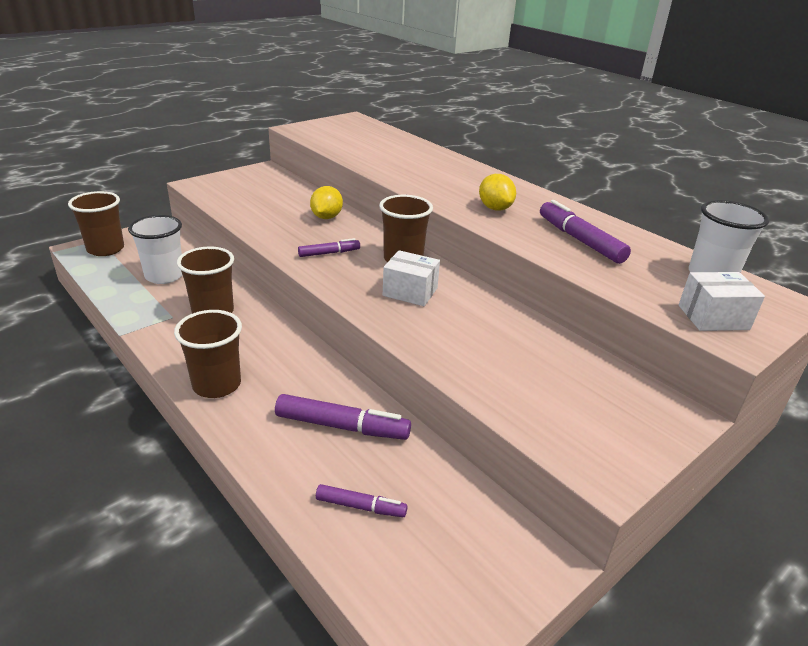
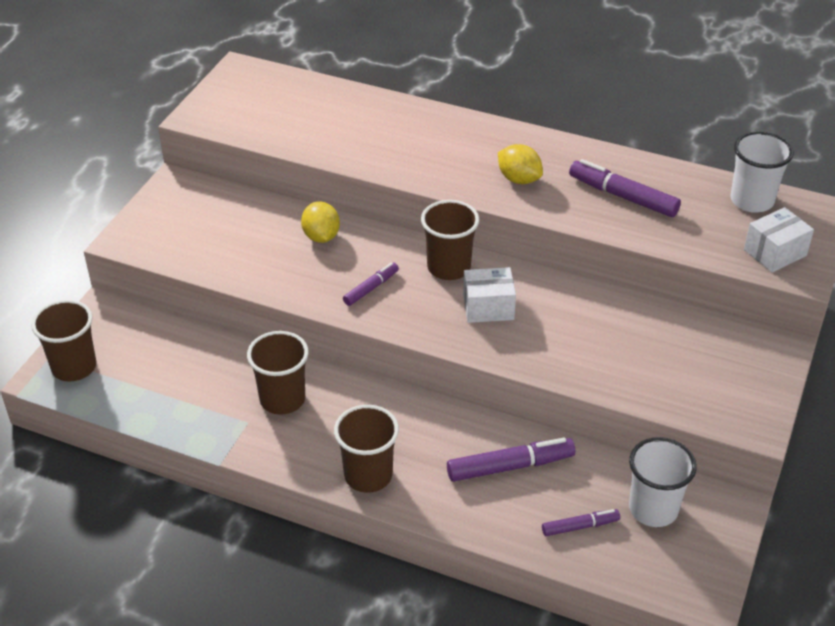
camera: 25 degrees left, 10 degrees up
(164, 276) = (183, 376): white cup -> white cup (653, 509)

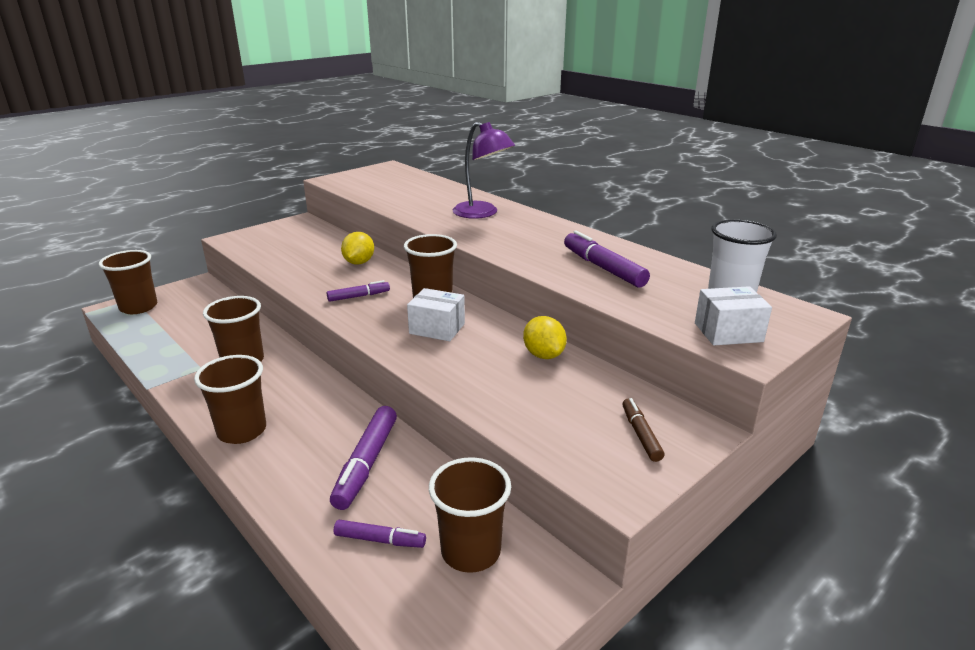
camera: 25 degrees right, 15 degrees down
(437, 138) = (482, 213): none -> purple lamp
(510, 466) = (366, 464): purple marker -> purple marker turned 90 degrees clockwise
(519, 179) = (521, 243): yellow lemon -> yellow lemon (543, 355)
(653, 509) = (471, 551): white cup -> brown cup
(739, 369) = (641, 434): none -> brown marker

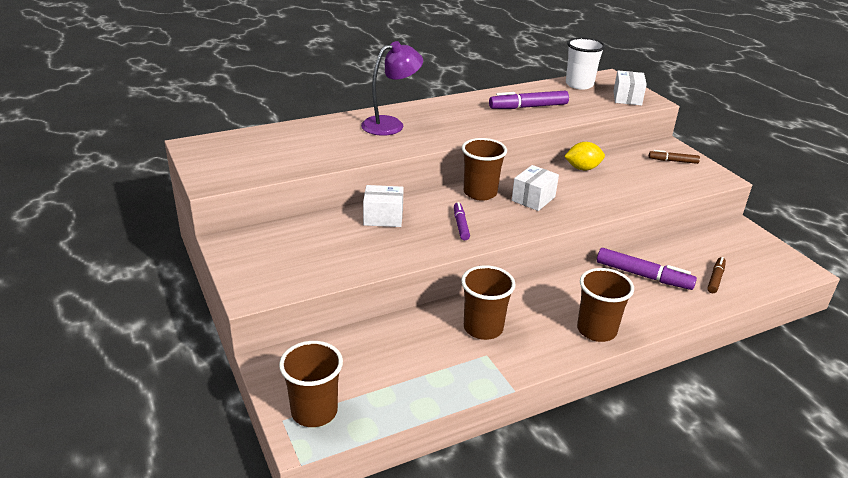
camera: 75 degrees left, 5 degrees up
(359, 262) = (383, 217): yellow lemon -> white box
(380, 540) = (715, 279): purple marker -> brown marker
(471, 551) = (722, 250): brown cup -> none

